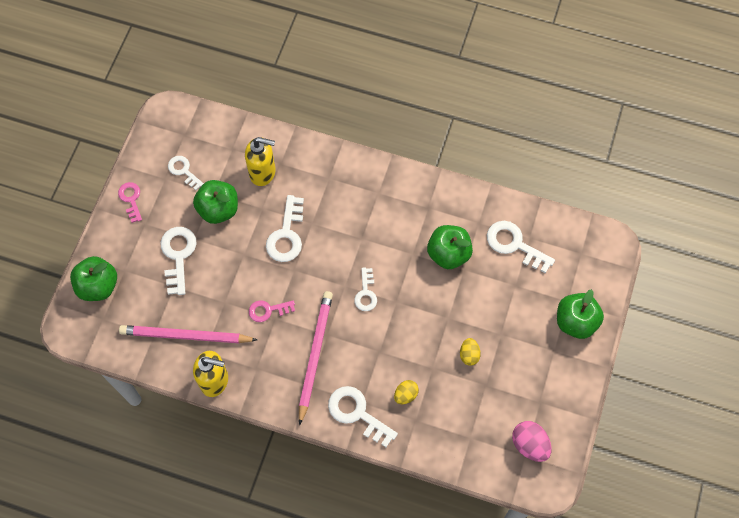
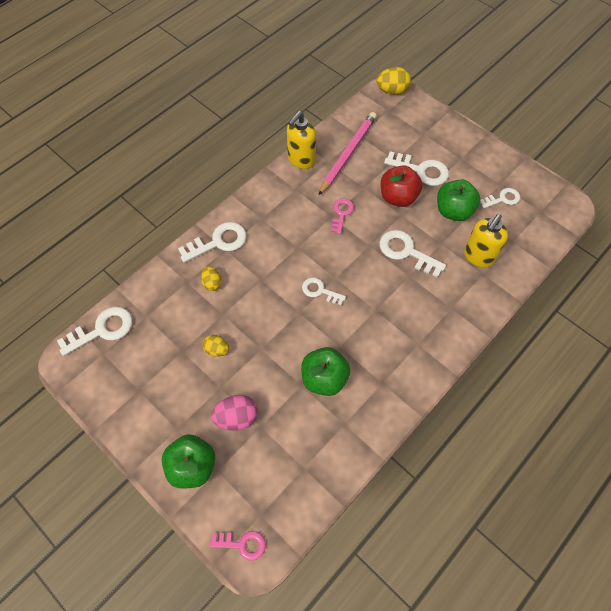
camera: 115 degrees right, 5 degrees down
(70, 326) = (392, 91): none -> yellow egg
(98, 286) = (417, 115): green apple -> none
(131, 199) = (488, 155): pink key -> pink key (242, 544)
(223, 265) = (398, 197): none -> red apple
(314, 355) = (284, 231): pink pencil -> none
(514, 245) = (303, 448): white key -> white key (102, 330)
(529, 444) = (109, 361): pink egg -> pink egg (236, 417)

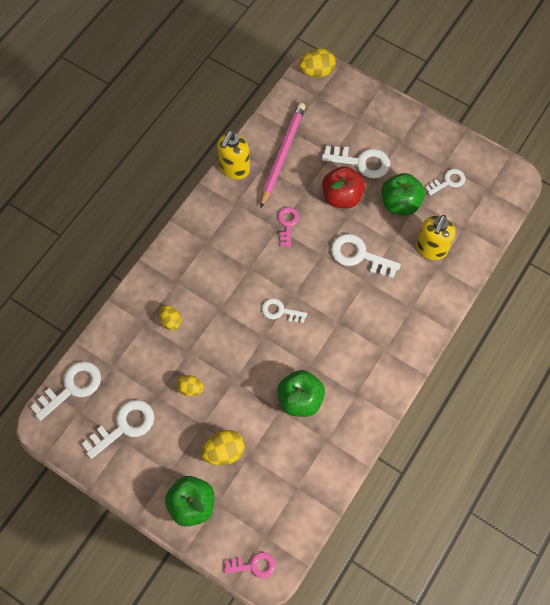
camera: 10 degrees left, 5 degrees up
(218, 242) = (167, 275): white key -> white key (124, 426)
(236, 417) = (224, 451): pink egg -> yellow egg

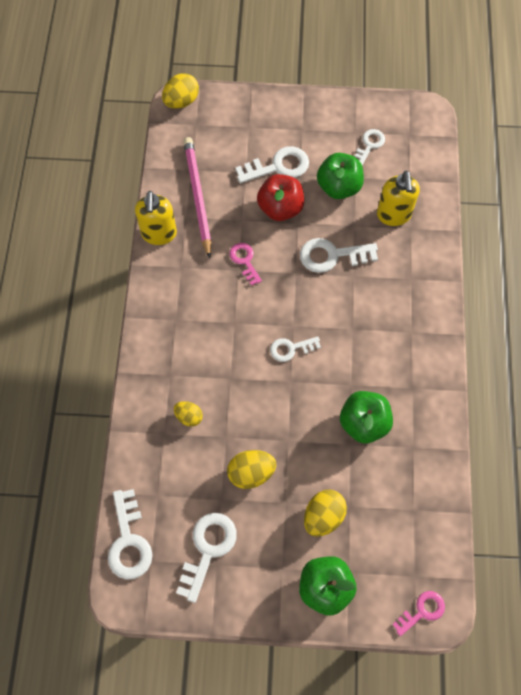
camera: 30 degrees left, 0 degrees up
(72, 387) = (129, 541): white key -> white key turned 150 degrees clockwise
(190, 388) = (251, 473): yellow egg -> yellow egg, size x1.57

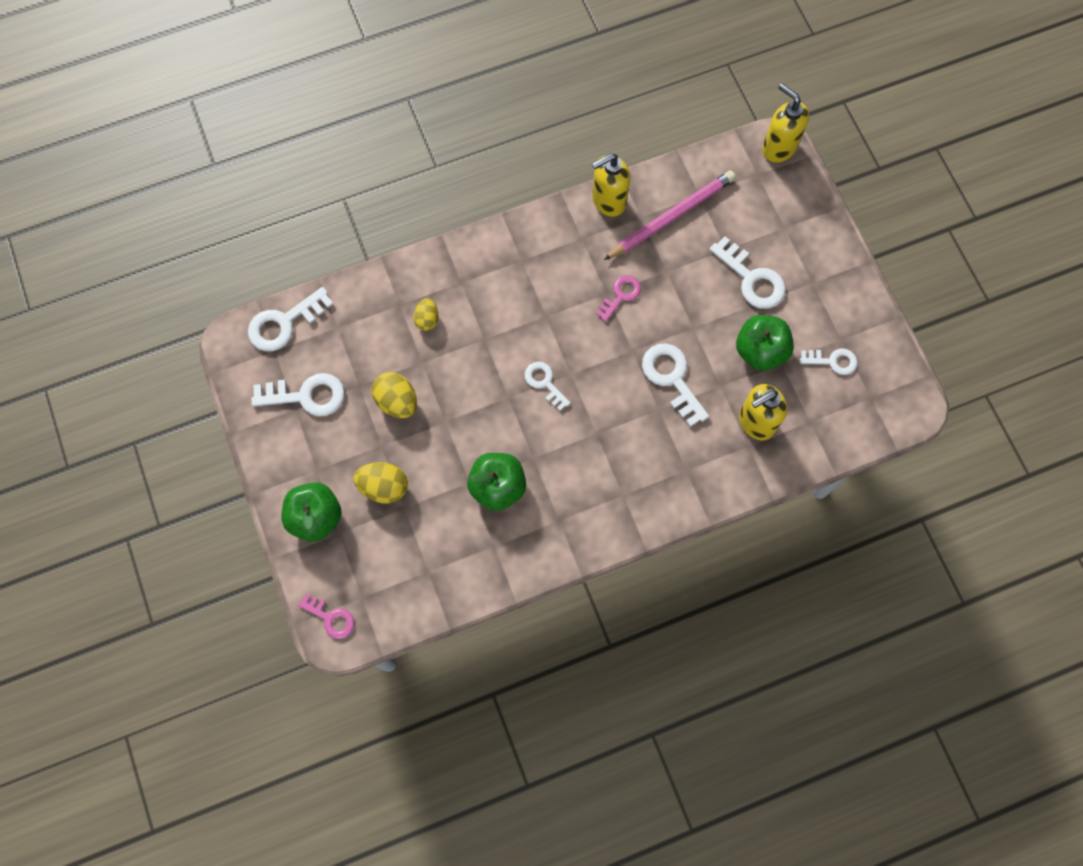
camera: 65 degrees right, 5 degrees up
(181, 101) = (778, 147): yellow egg -> yellow soap dispenser
(280, 208) = (701, 303): red apple -> none

